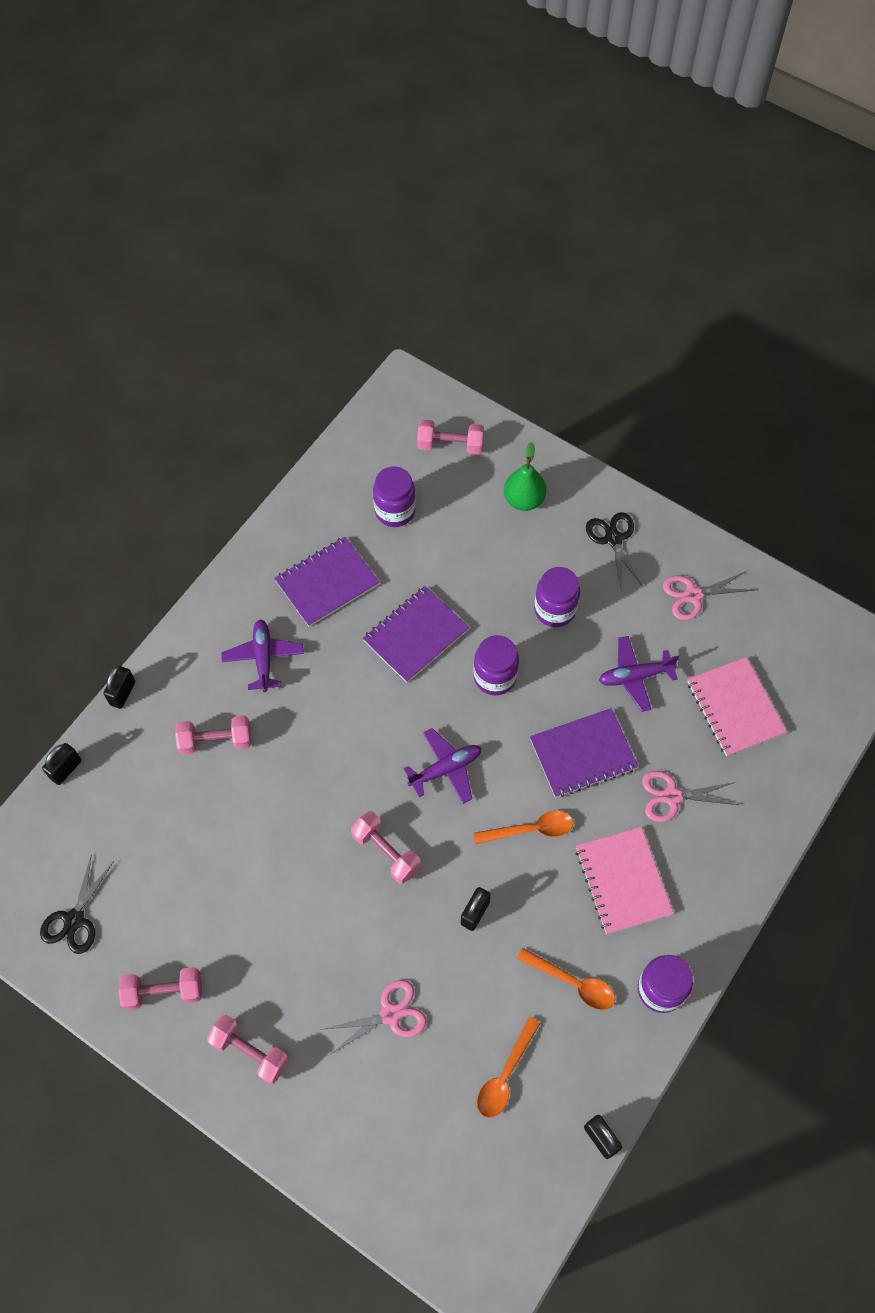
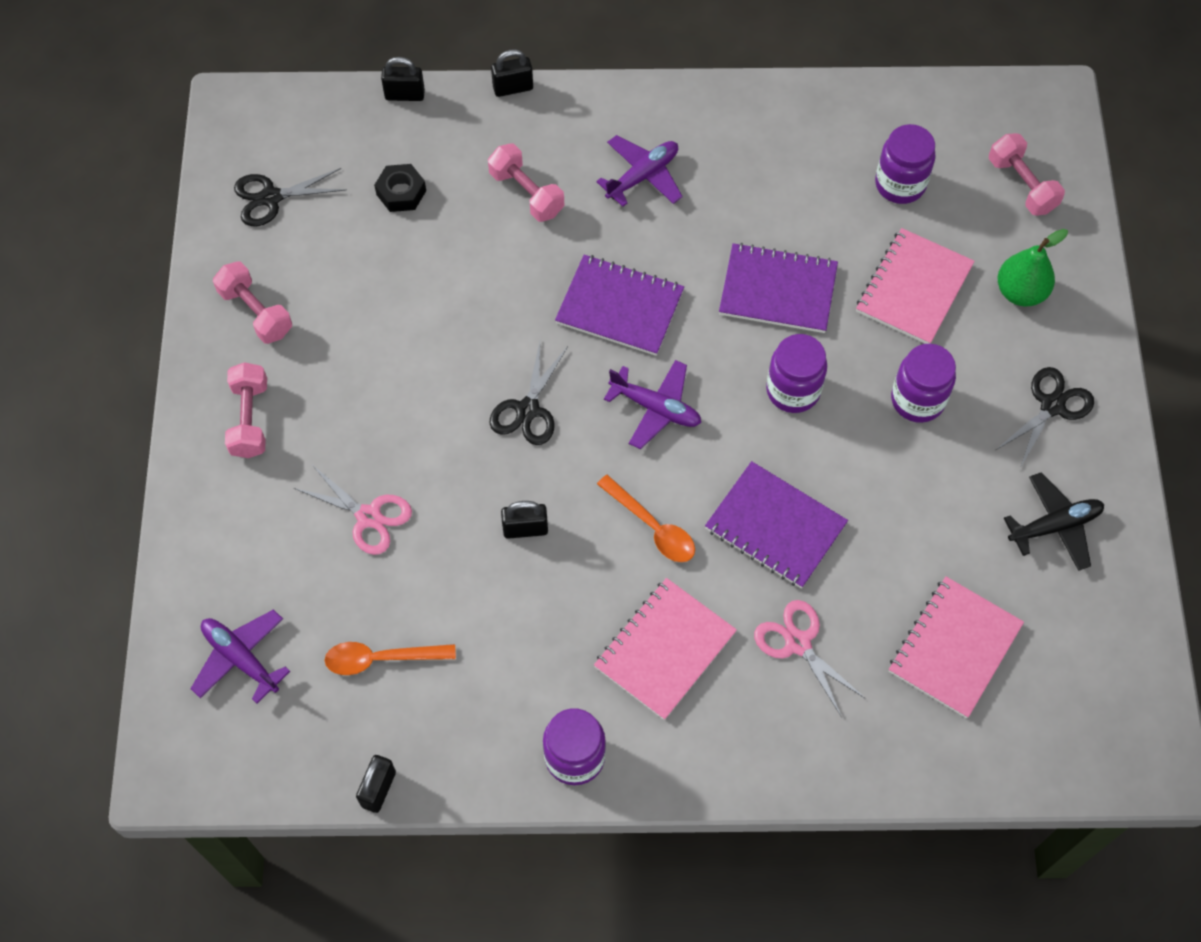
camera: 55 degrees right, 0 degrees up
(146, 824) = (401, 192): none -> black nut
(327, 583) = (768, 177): purple notebook -> purple notebook (620, 307)
(386, 852) = (528, 410): pink dumbbell -> black scissors
(475, 556) = (913, 288): none -> pink notebook
(572, 983) = (520, 665): orange spoon -> none
(635, 676) = (906, 524): purple plane -> purple plane (241, 658)
(693, 595) = (1054, 526): pink scissors -> black plane

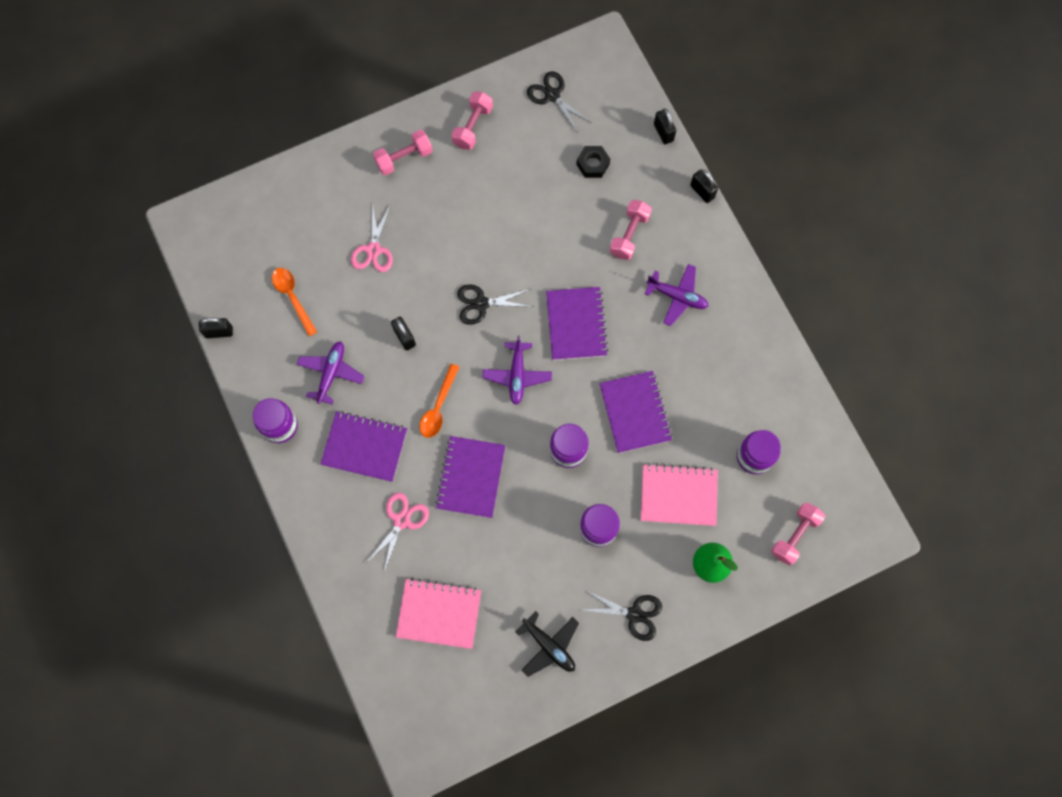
camera: 65 degrees right, 10 degrees up
(241, 658) = (261, 226): purple plane -> purple plane (331, 373)
(664, 649) = (364, 447): pink notebook -> purple notebook

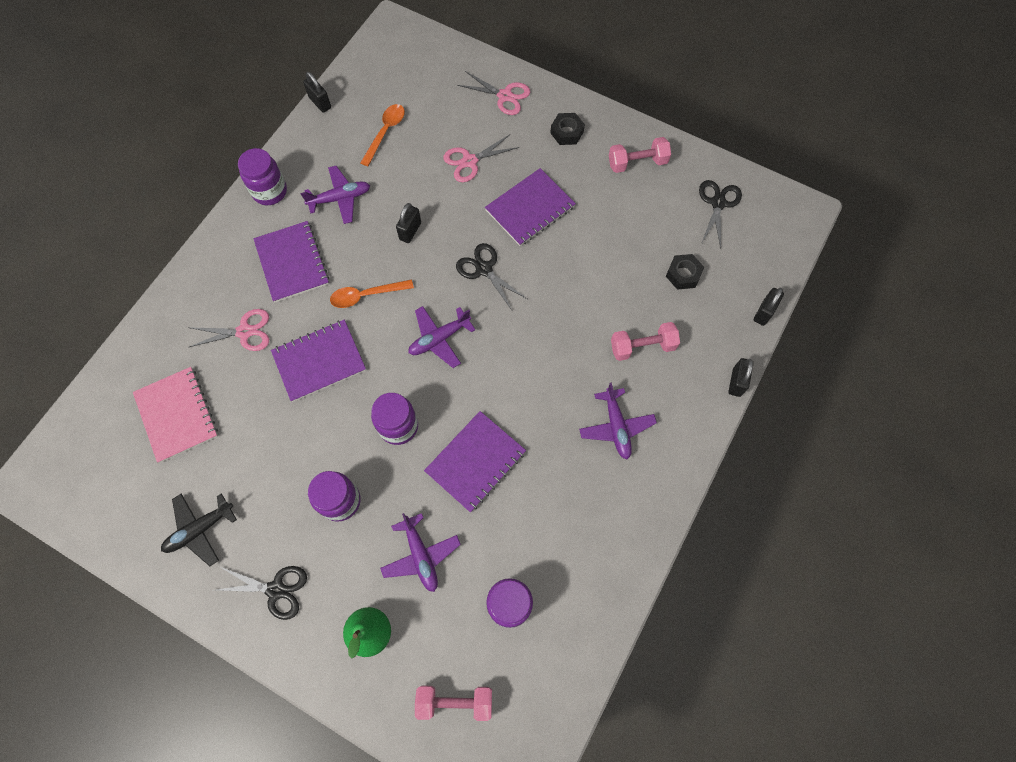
camera: 55 degrees right, 5 degrees down
(330, 181) = (504, 96): none -> pink scissors
(404, 158) = (567, 132): pink dumbbell -> black nut
(549, 646) = (200, 529): black plane -> black plane turned 45 degrees clockwise
(576, 324) = (523, 357): purple notebook -> purple notebook (530, 208)
(634, 614) = (276, 590): black scissors -> black scissors turned 60 degrees counterclockwise
(678, 495) = (421, 555): pink notebook -> purple plane

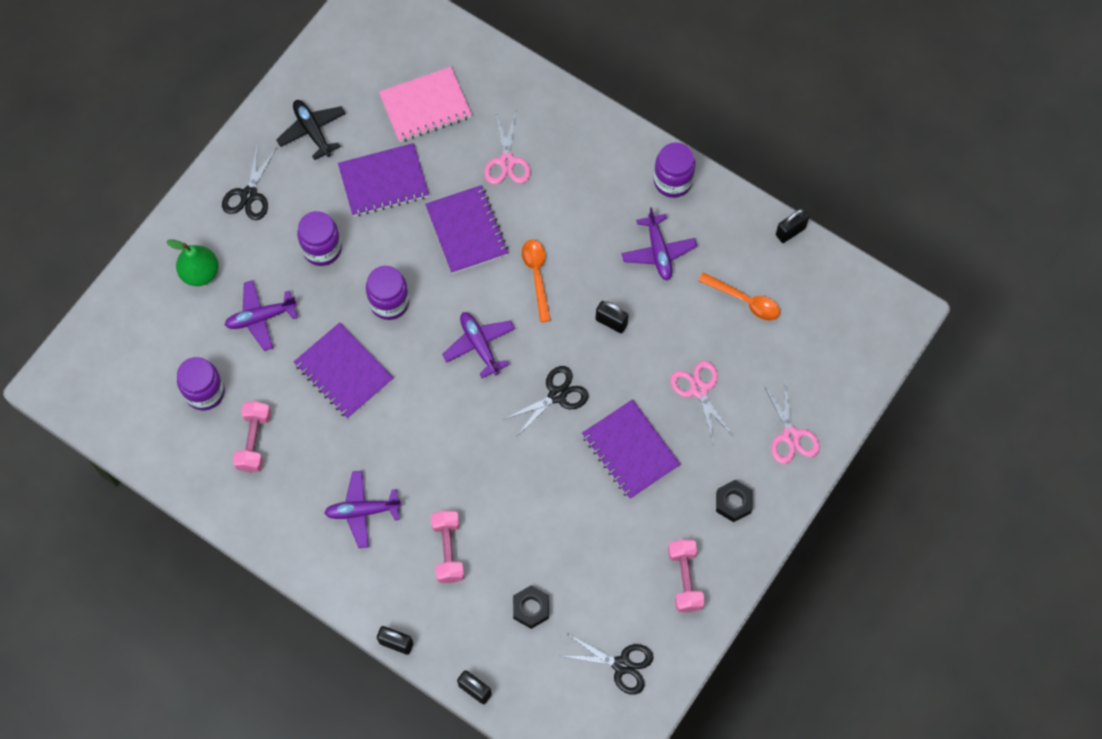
camera: 95 degrees right, 0 degrees up
(292, 262) = (582, 204): purple notebook -> purple notebook (383, 181)
(455, 701) = (131, 340): pink dumbbell -> pink dumbbell (254, 441)
(504, 96) = (791, 436): pink scissors -> pink scissors turned 45 degrees counterclockwise

